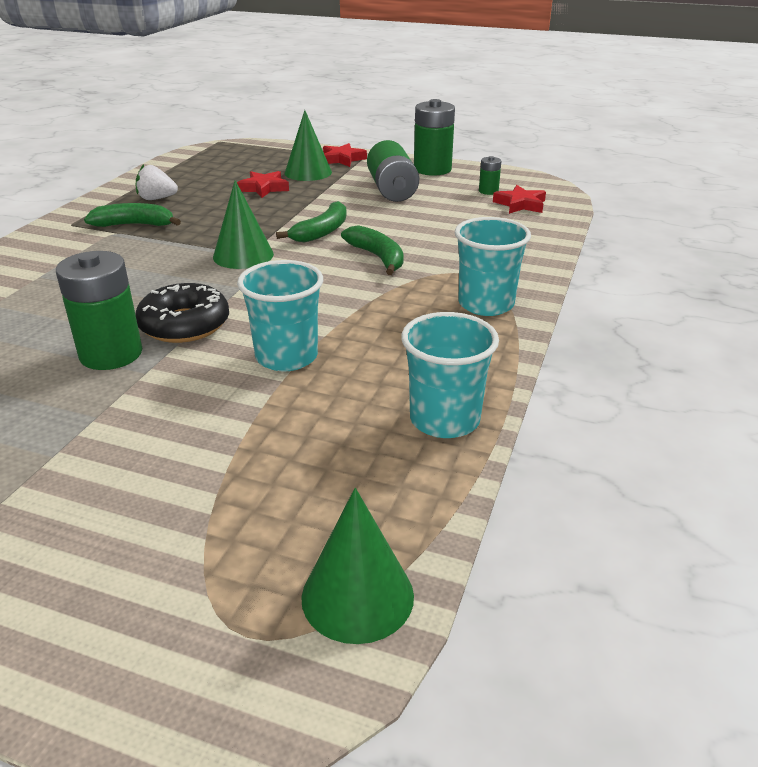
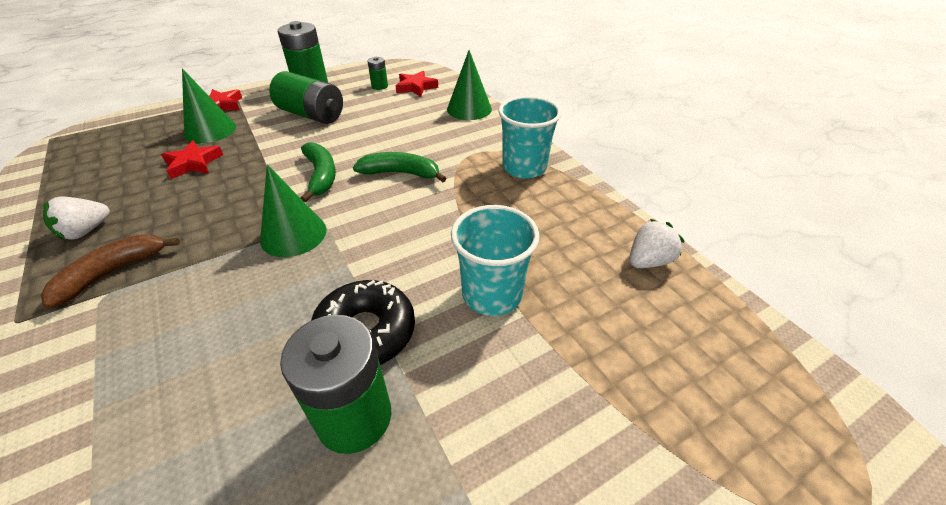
camera: 50 degrees left, 10 degrees up
(135, 225) = (113, 272): green banana -> brown banana
(357, 596) = (834, 417): green cone -> green cone (469, 109)
(444, 420) = (648, 261): turquoise cup -> white strawberry

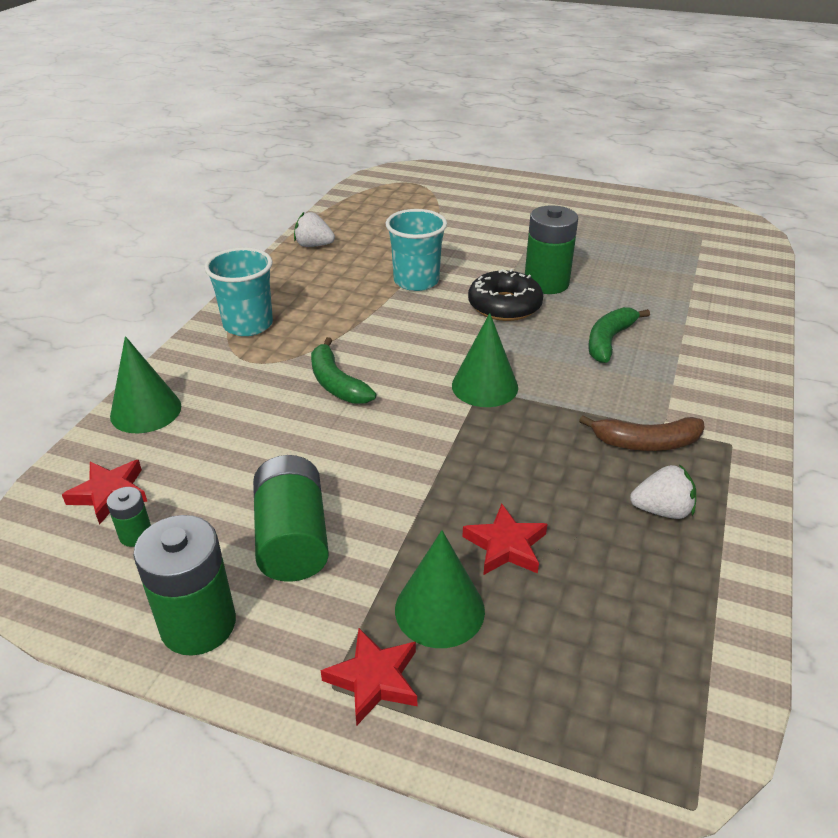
camera: 130 degrees left, 5 degrees down
(321, 176) = (401, 428): green banana -> green banana (609, 341)

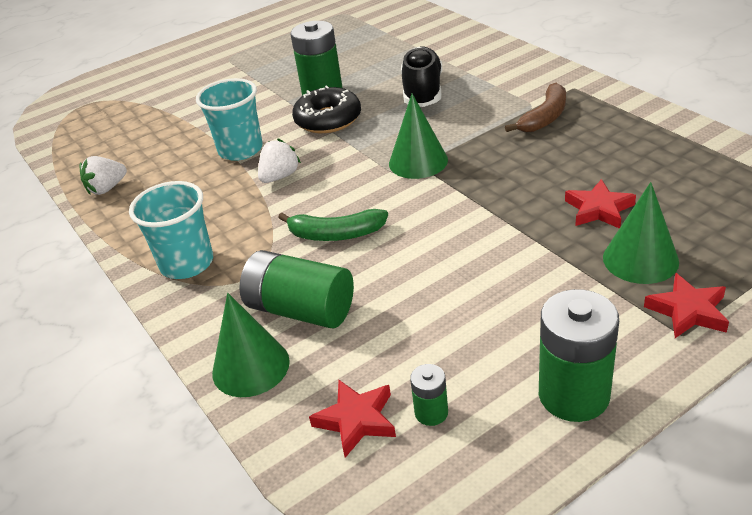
camera: 50 degrees left, 0 degrees up
(292, 538) = (511, 313): green battery -> green battery (301, 310)
(609, 341) = (423, 91): green banana -> black shoe
(662, 510) = (613, 135): white strawberry -> white strawberry (280, 176)

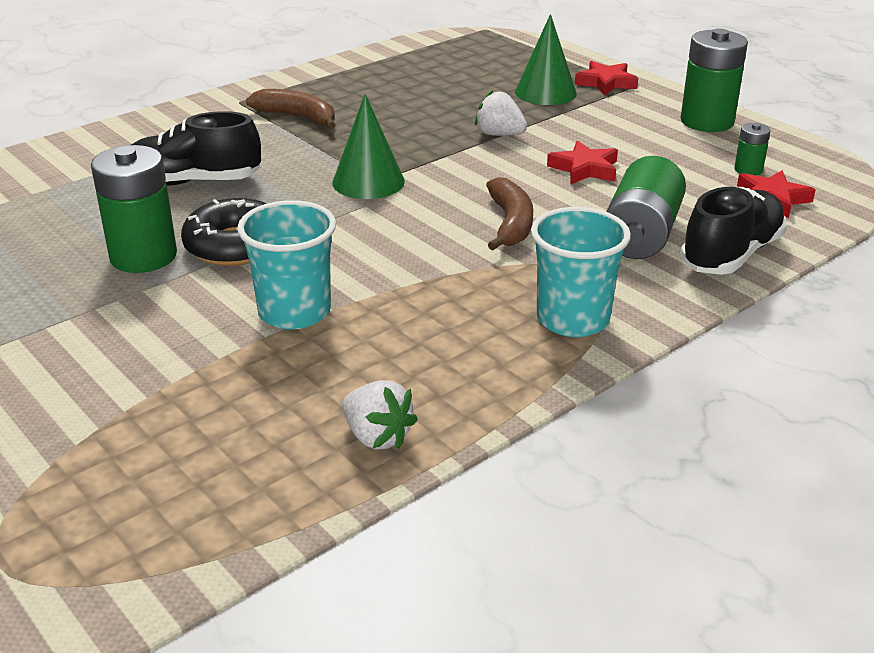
camera: 100 degrees left, 5 degrees down
(250, 367) = (731, 254): green cone -> black shoe
(280, 176) = (379, 271): white strawberry -> white strawberry (499, 135)
(335, 234) = (510, 223): green banana -> brown banana
(599, 209) = (474, 102): red star -> red star (584, 169)

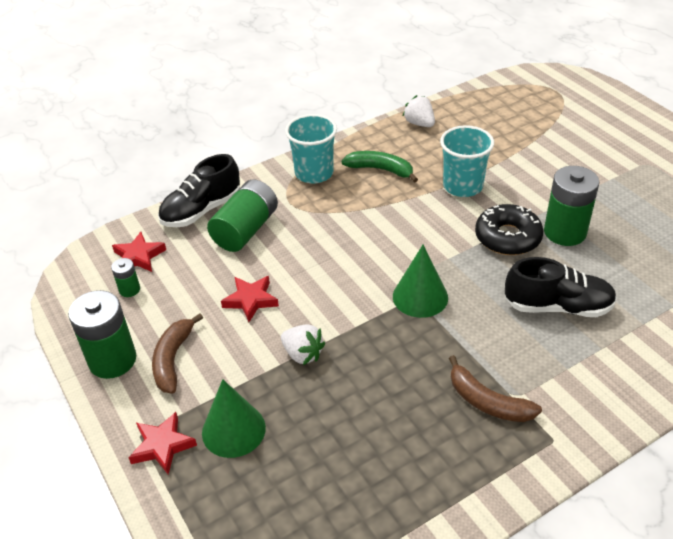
camera: 170 degrees left, 10 degrees up
(448, 332) = (380, 170): none -> green banana
(510, 223) = (325, 245): brown banana -> brown banana (173, 359)

